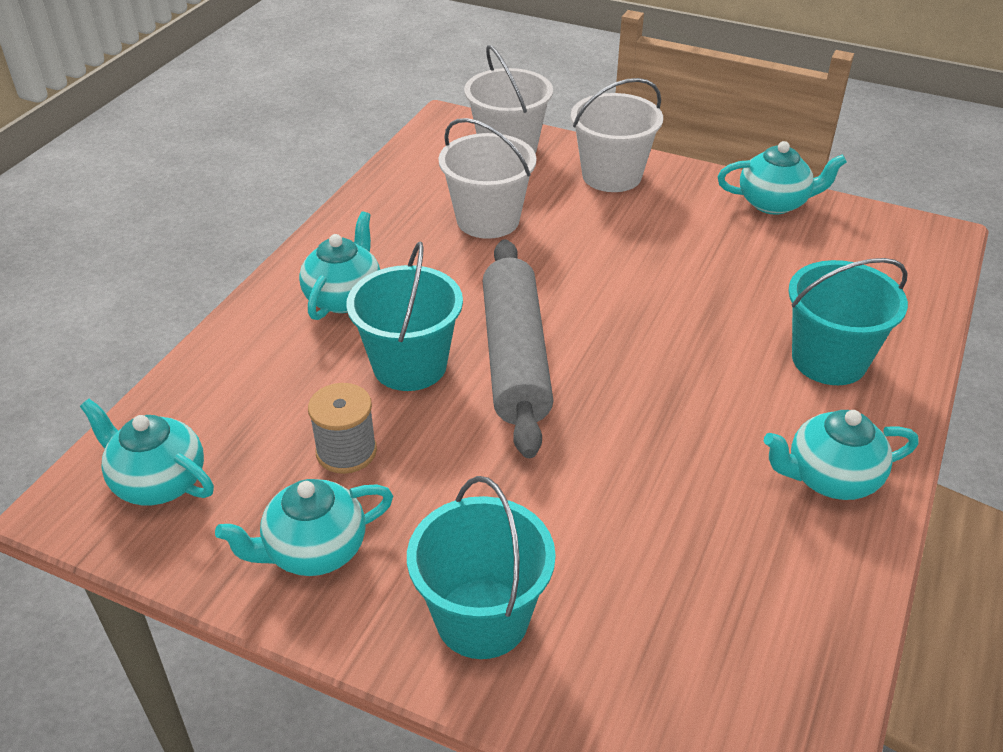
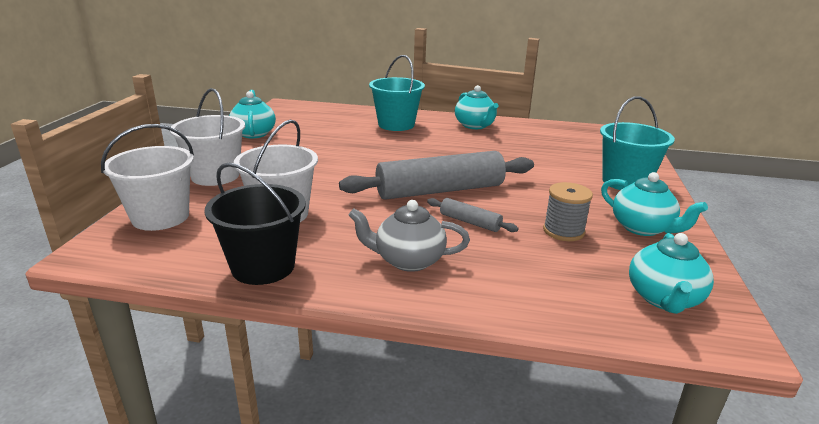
camera: 105 degrees left, 15 degrees down
(344, 297) = (408, 260): turquoise teapot -> grey teapot
(379, 207) = (263, 266): none -> black bucket
(409, 365) = (470, 222): turquoise bucket -> grey rolling pin

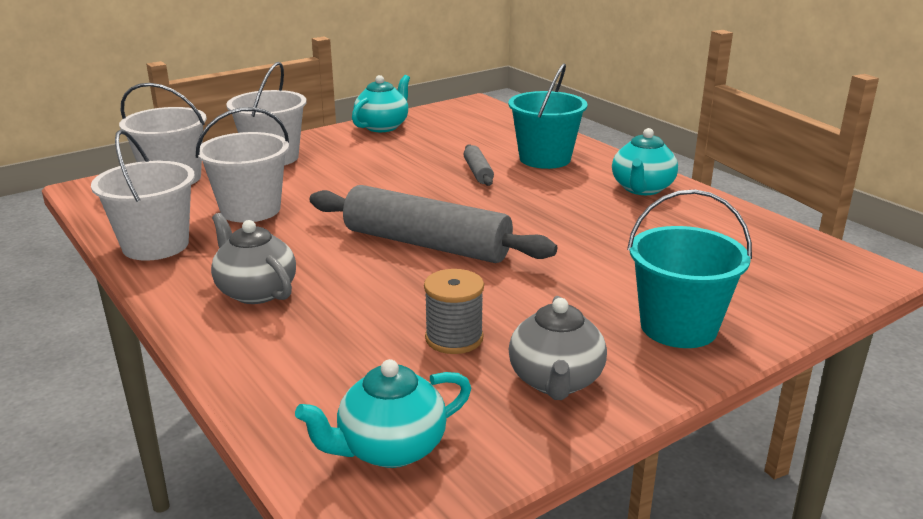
camera: 45 degrees right, 0 degrees up
(263, 266) = (155, 245): black bucket -> white bucket
(470, 222) = (383, 285): grey rolling pin -> grey rolling pin (478, 172)
(642, 228) = (555, 381): turquoise teapot -> grey teapot

